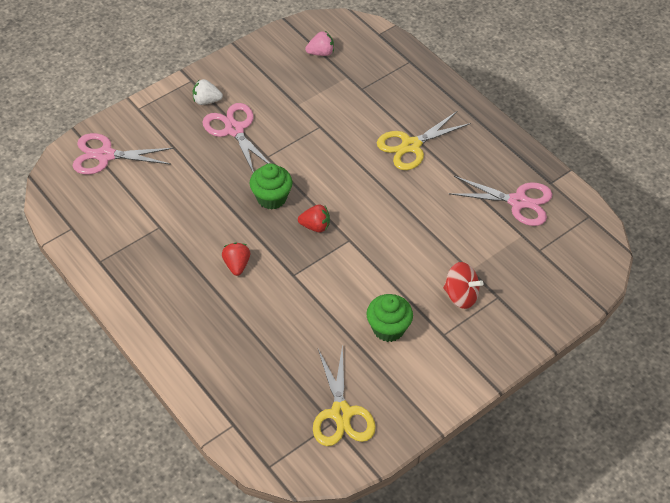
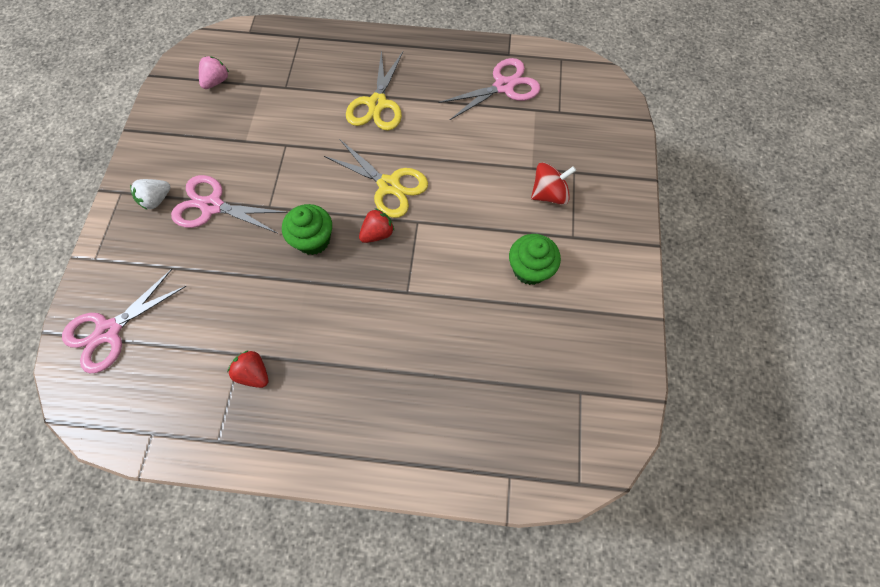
camera: 45 degrees left, 15 degrees up
(237, 265) = (350, 326): red strawberry -> red strawberry (254, 373)
(341, 413) = (578, 376): yellow scissors -> yellow scissors (389, 185)

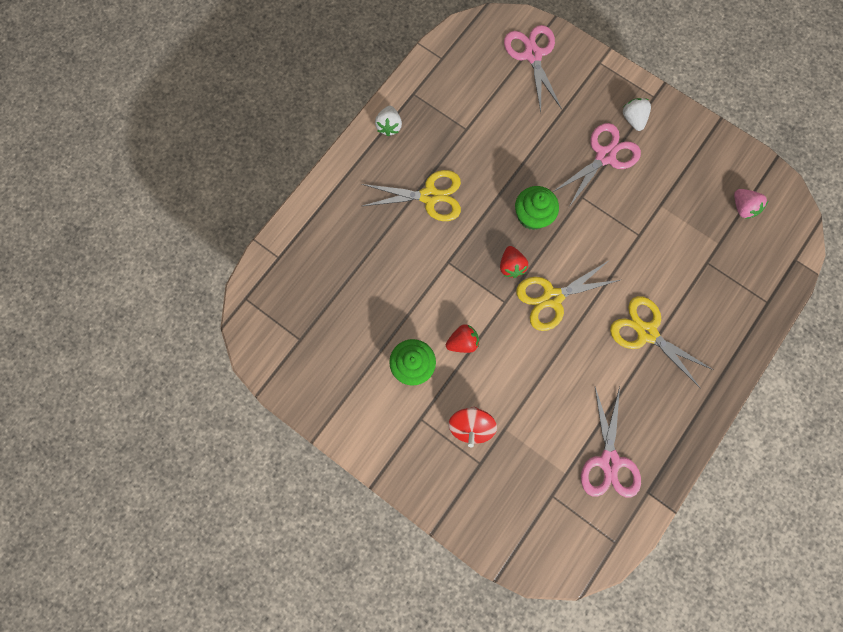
camera: 120 degrees right, 10 degrees up
(254, 373) = (446, 132): red strawberry -> red strawberry (462, 342)
(276, 444) = (389, 126): none -> white strawberry
(343, 349) = (429, 196): none -> yellow scissors

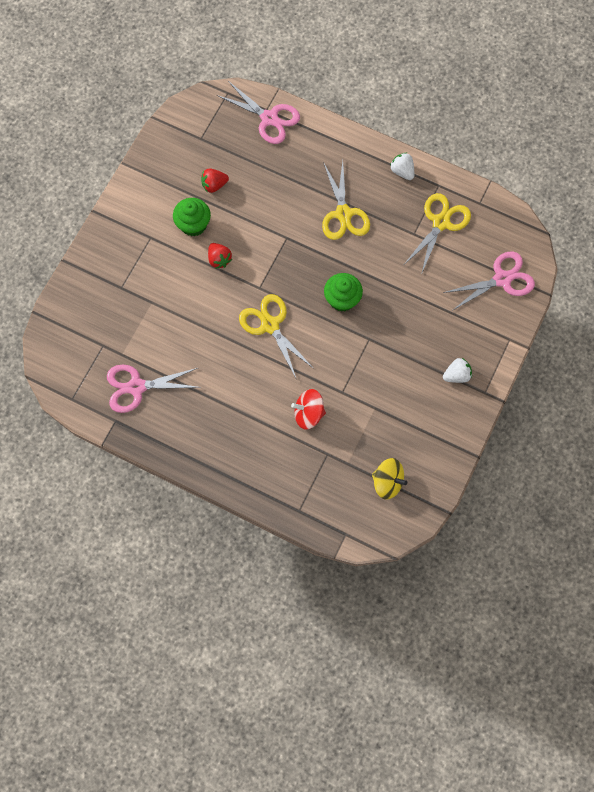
camera: 80 degrees right, 5 degrees down
(389, 126) = (402, 171): white strawberry -> white strawberry turned 60 degrees clockwise
(471, 426) = (150, 276): red spinning top -> red spinning top (308, 413)
(511, 266) = (292, 288): red strawberry -> red strawberry (214, 185)
(605, 156) = (413, 354): pink scissors -> pink scissors (269, 118)
(646, 332) = (252, 406): yellow scissors -> yellow scissors (441, 222)
(742, 208) = (387, 482): pink strawberry -> yellow spinning top

